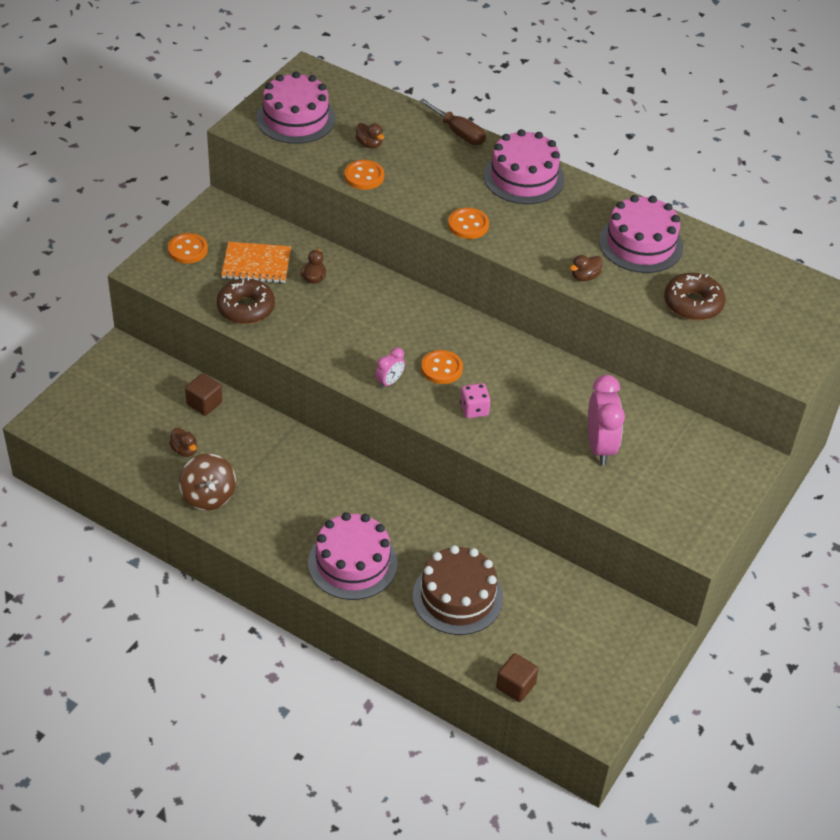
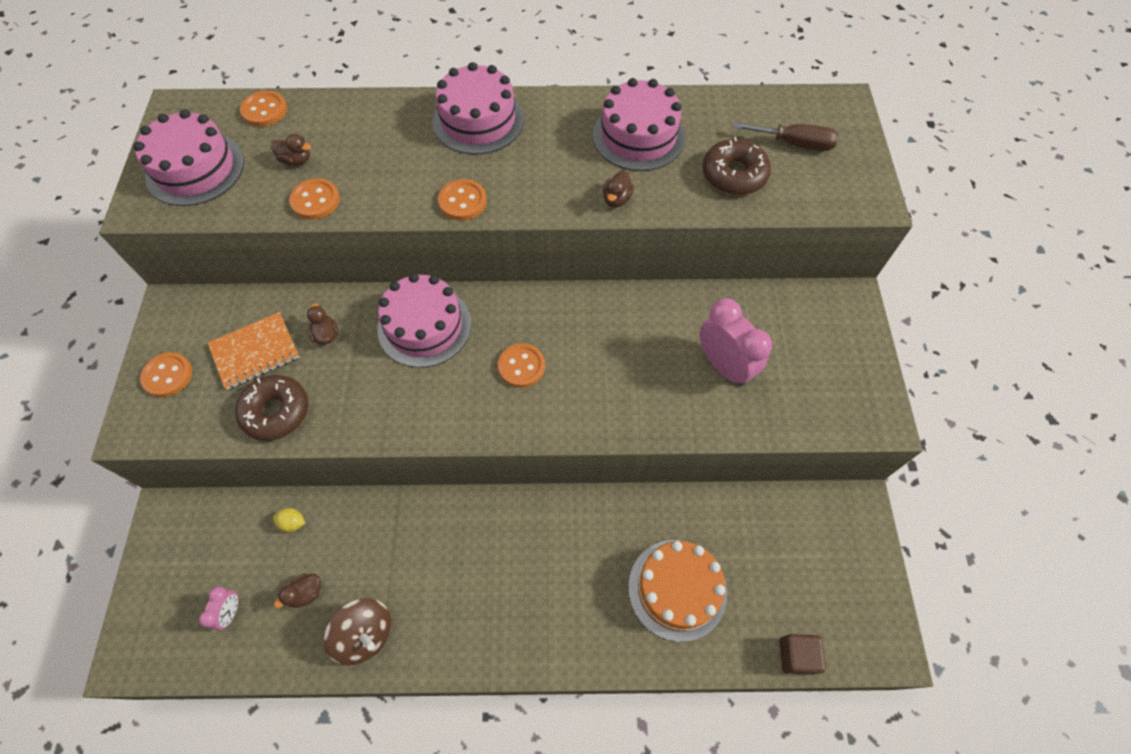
camera: 30 degrees left, 15 degrees up
(184, 450) = (306, 593): brown duck -> brown duck turned 120 degrees clockwise
(204, 403) = (293, 523): brown cube -> yellow lemon
(352, 563) = (558, 618): pink cake -> pink cake (424, 326)
(370, 100) = (264, 110): none -> orange button
(389, 382) = (482, 413): pink clock -> pink clock (231, 612)
(457, 597) = (677, 589): brown cake -> orange cake
(458, 133) = (380, 103): brown screwdriver -> brown screwdriver (794, 144)
(474, 409) = (584, 395): pink dice -> none

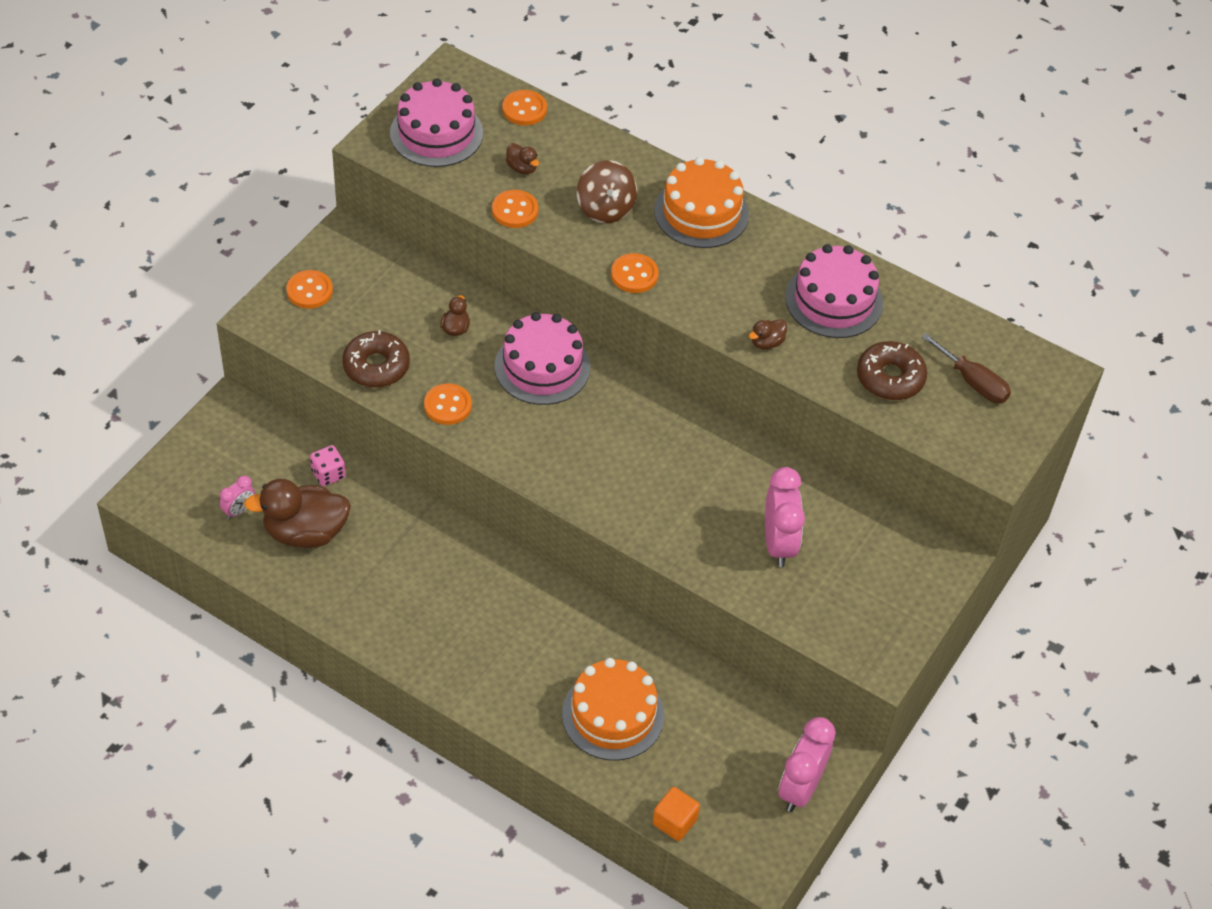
camera: 30 degrees right, 10 degrees down
(255, 352) = (389, 310): orange notebook -> none
(293, 523) = (328, 474): yellow lemon -> pink dice
(306, 593) = (305, 532): brown duck -> brown duck, size x2.26
(365, 634) = (332, 589): brown spinning top -> brown spinning top (605, 208)
(478, 120) = (701, 212): pink cake -> orange cake
(521, 366) = (600, 444): orange button -> orange button (447, 405)
(796, 655) = (674, 822): brown cube -> orange cube
(858, 552) = (800, 788): none -> pink clock

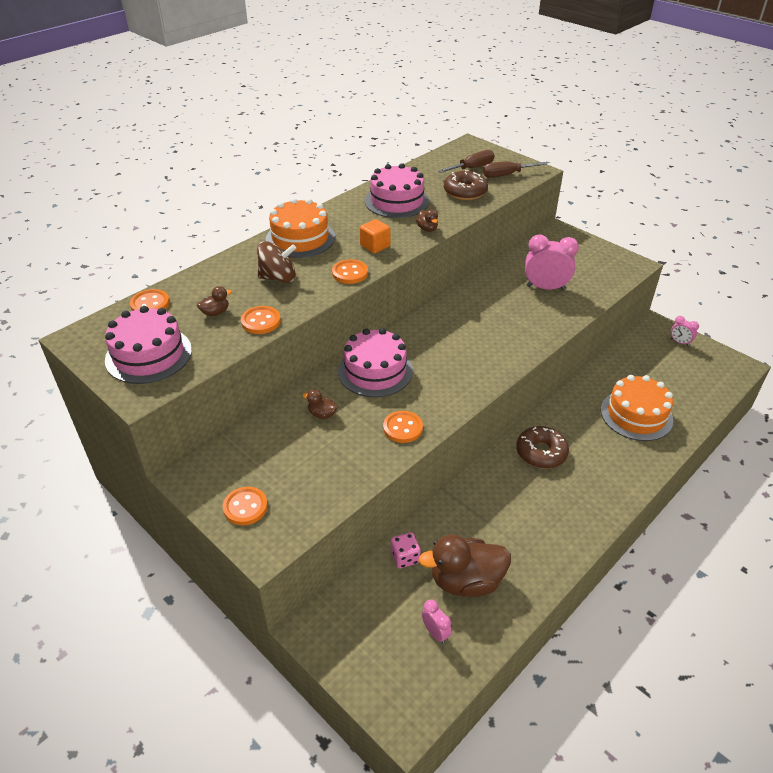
camera: 75 degrees left, 10 degrees down
(305, 532) = (466, 581): brown duck -> brown duck turned 75 degrees clockwise
(376, 366) = (349, 468): brown donut -> brown donut (541, 452)
(674, 822) = (715, 398): orange cube -> orange cube (375, 246)
(800, 788) = (680, 342): pink clock -> pink clock, size x0.52
(965, 427) = (506, 175): none -> brown screwdriver

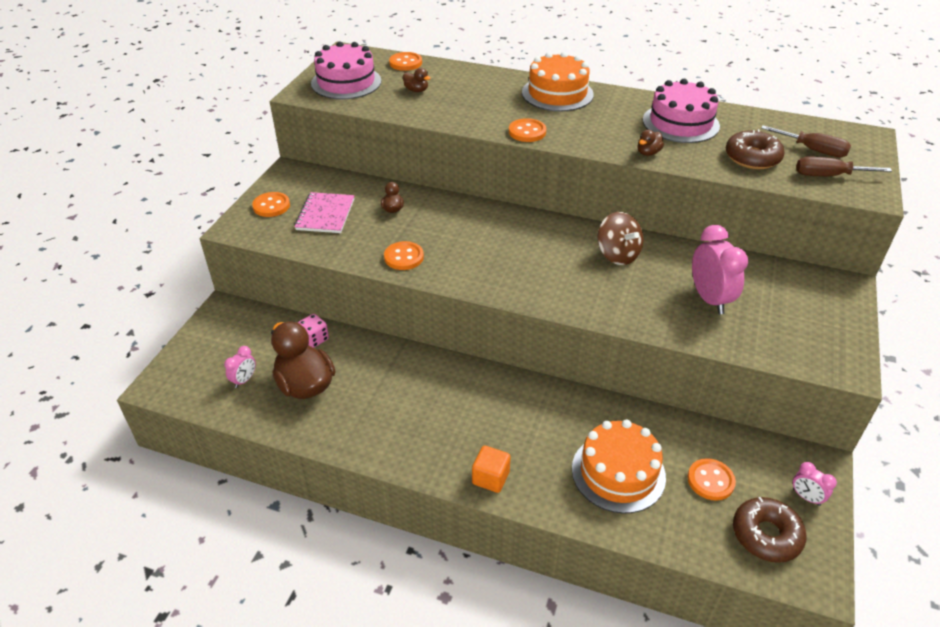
camera: 65 degrees right, 0 degrees up
(261, 321) = (420, 112): orange button -> orange button (710, 480)
(278, 278) = (487, 101): brown spinning top -> brown spinning top (617, 254)
(295, 466) = (325, 214): none -> pink notebook
(375, 246) = (585, 132): orange cube -> orange cube (490, 478)
(375, 371) = (468, 220): pink cake -> none
(506, 175) = (828, 176): brown screwdriver -> brown screwdriver turned 45 degrees counterclockwise
(541, 452) = (497, 399): brown donut -> brown donut (766, 535)
(680, 342) = (806, 497): pink clock -> pink clock turned 60 degrees counterclockwise

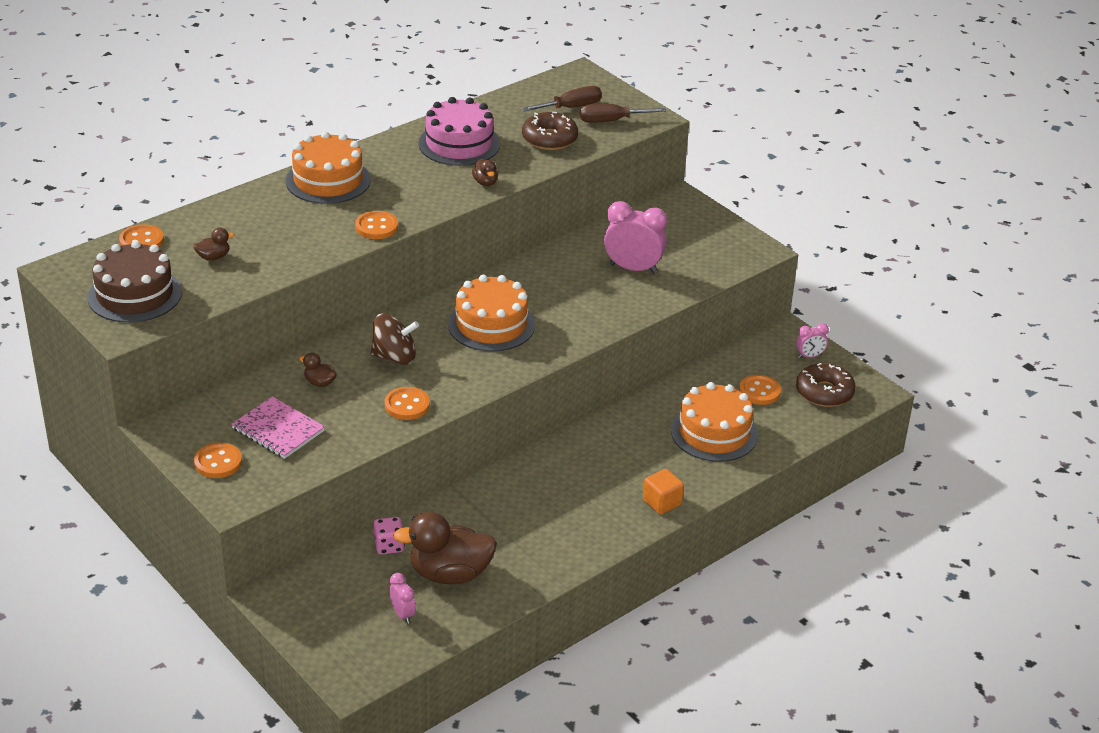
camera: 60 degrees left, 5 degrees down
(346, 82) = (135, 294): pink cake -> brown cake
(543, 255) = (491, 324): none -> orange cake
(617, 254) = (532, 285): brown spinning top -> brown spinning top (394, 357)
(828, 176) = (611, 121): brown screwdriver -> brown screwdriver turned 45 degrees clockwise

